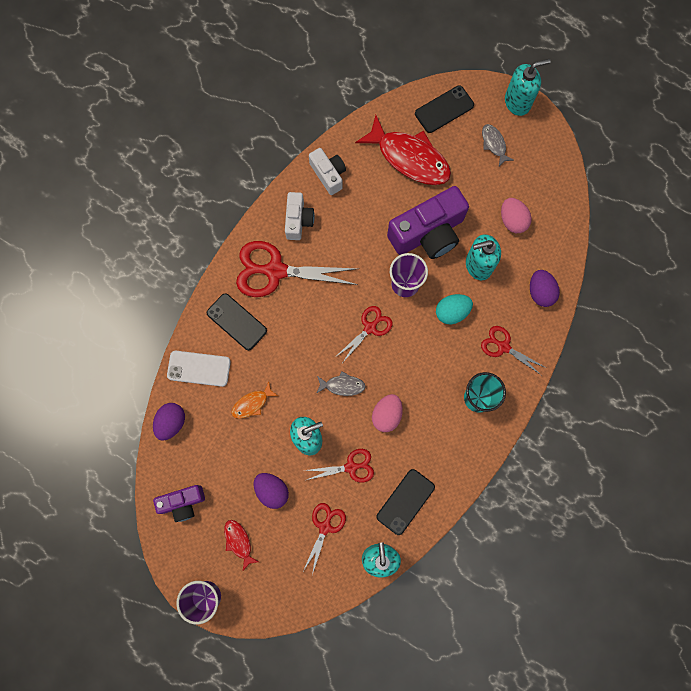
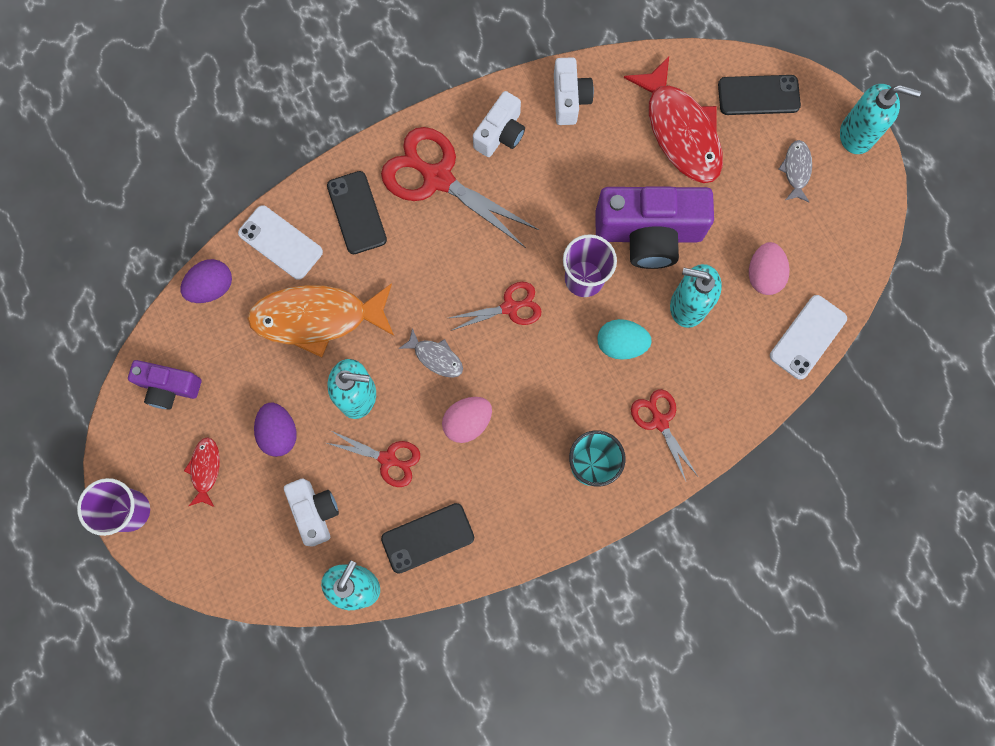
camera: 30 degrees right, 0 degrees up
(252, 403) = (317, 318): orange fish -> orange fish, size x2.16
(325, 527) = (315, 511): red scissors -> white camera
(540, 292) = (746, 381): purple egg -> none
(561, 244) = (808, 337): none -> white phone

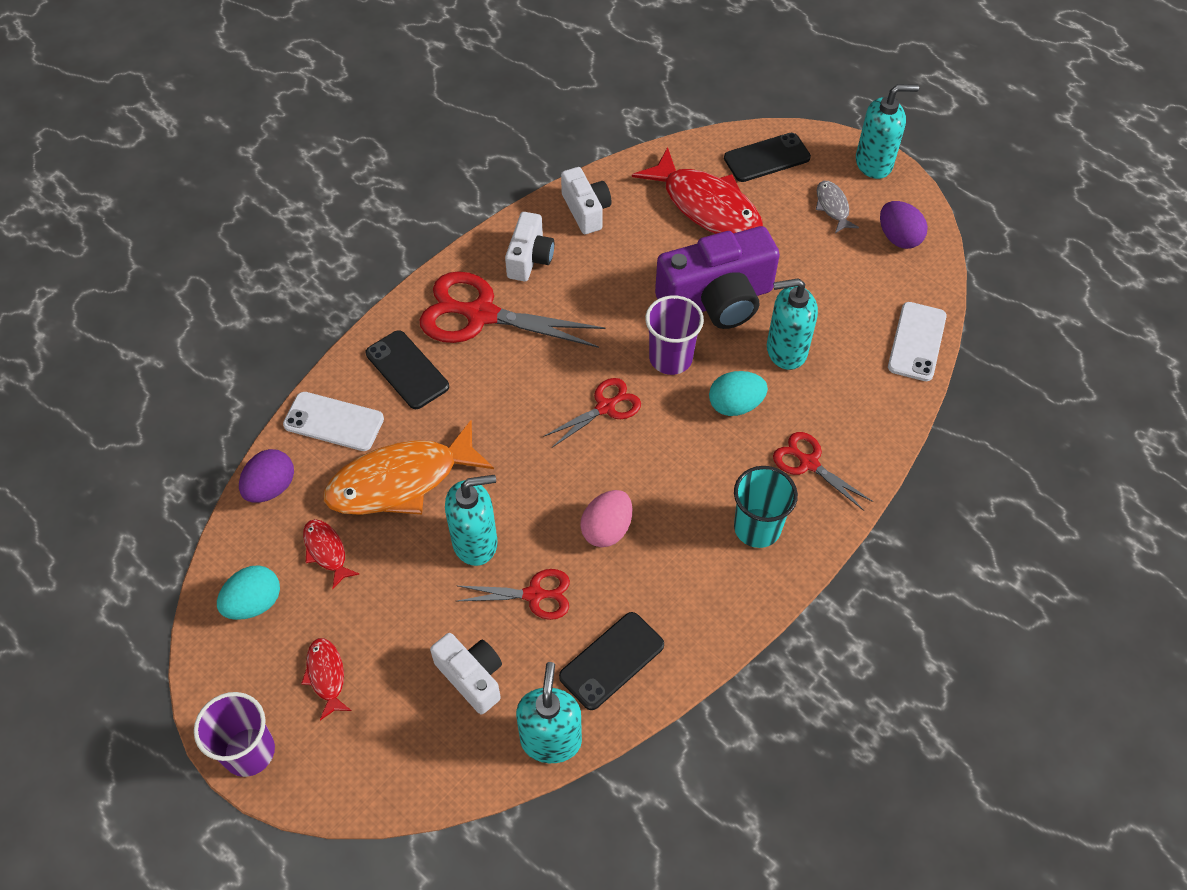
camera: 20 degrees left, 20 degrees down
(169, 387) = (254, 603): purple camera -> turquoise egg
(238, 361) = (326, 551): none -> red fish
(279, 433) = (400, 608): purple egg -> purple egg (898, 238)
(435, 357) = (546, 478): grey fish -> none
(763, 275) = (846, 302): pink egg -> none

